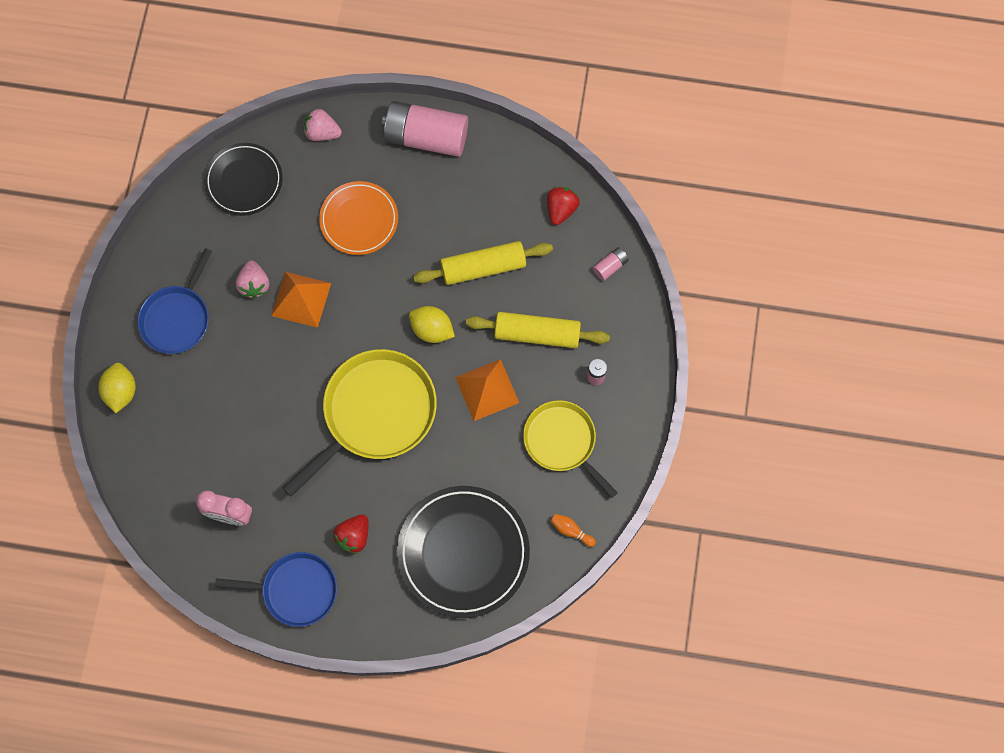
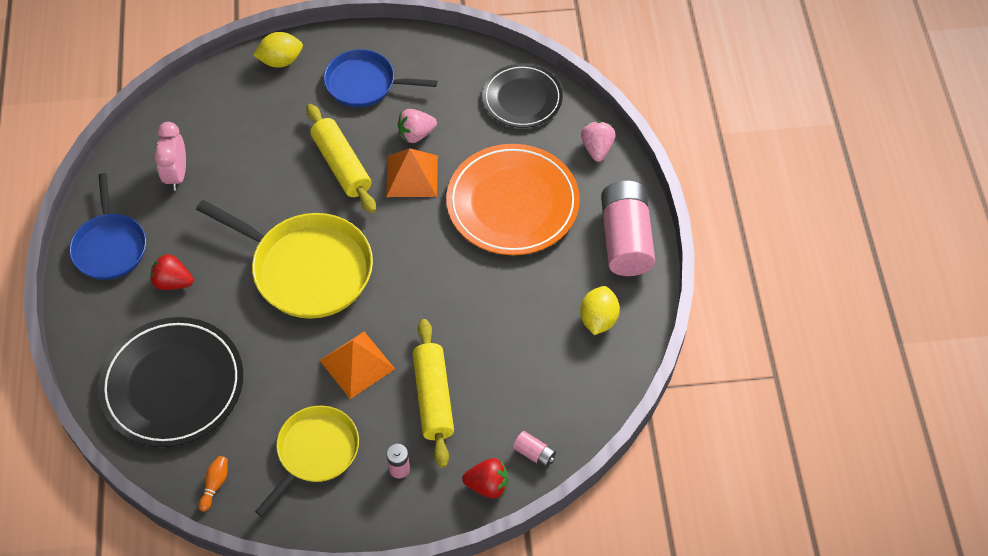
camera: 75 degrees right, 15 degrees down
(359, 220) = (512, 203): orange plate -> orange plate, size x1.58
(432, 330) = (410, 297): yellow lemon -> yellow lemon (598, 319)
(483, 267) = (494, 328): yellow rolling pin -> yellow rolling pin (341, 165)
(561, 209) = (587, 387): red strawberry -> red strawberry (487, 485)

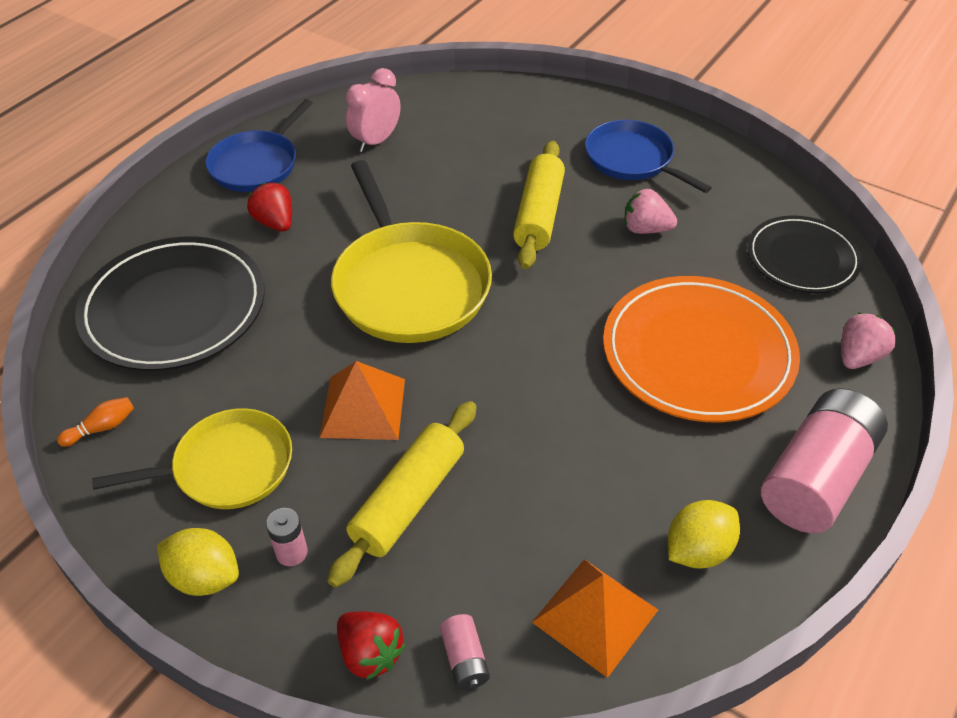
camera: 40 degrees right, 10 degrees down
(281, 61) = (566, 103): yellow lemon -> yellow lemon (205, 577)
(412, 176) = (604, 263): orange pyramid -> orange pyramid (595, 615)

